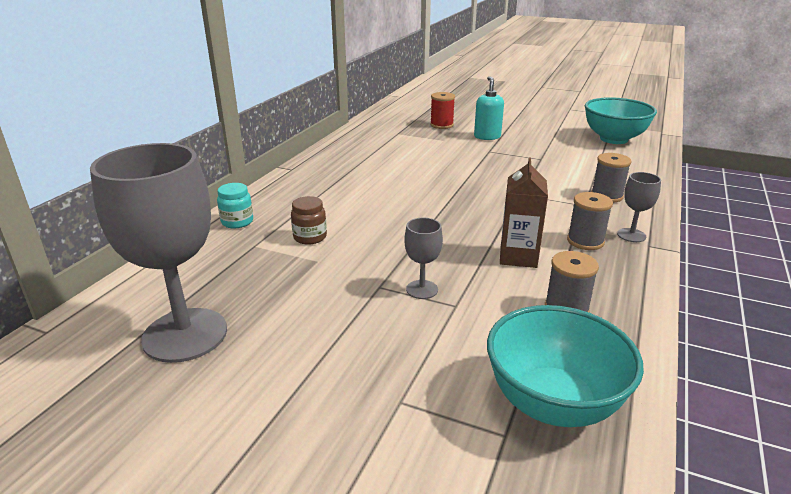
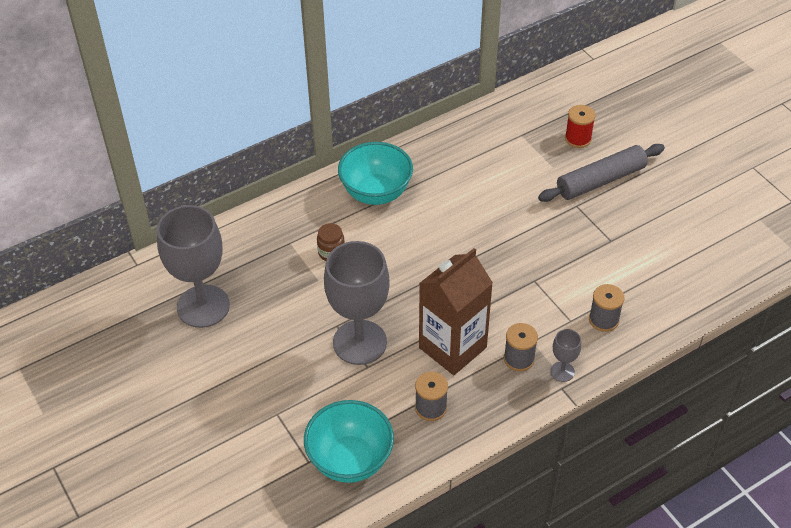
camera: 35 degrees right, 20 degrees up
(237, 222) = (296, 209): turquoise jar -> none
(422, 289) = (359, 342): grey goblet -> grey goblet, size x2.28
(487, 137) = (600, 180): turquoise soap dispenser -> grey rolling pin
(518, 257) = (452, 347): brown carton -> brown carton, size x1.64
(613, 139) = (725, 244): turquoise bowl -> turquoise bowl (376, 193)

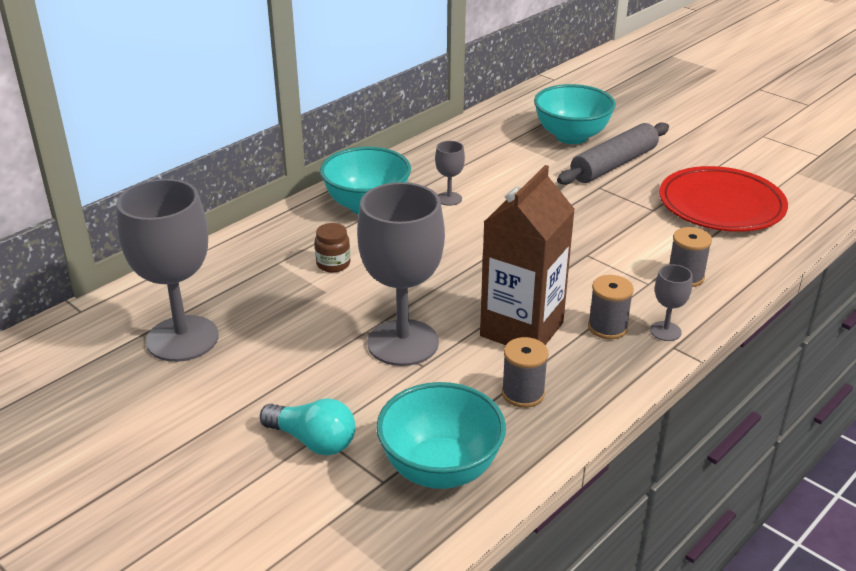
camera: 15 degrees left, 15 degrees down
(271, 418) = (313, 441): none -> turquoise light bulb
(445, 197) = (449, 199): none -> grey goblet
(578, 139) = (571, 136): red spool -> turquoise bowl
(672, 246) = (721, 205): none -> red plate

